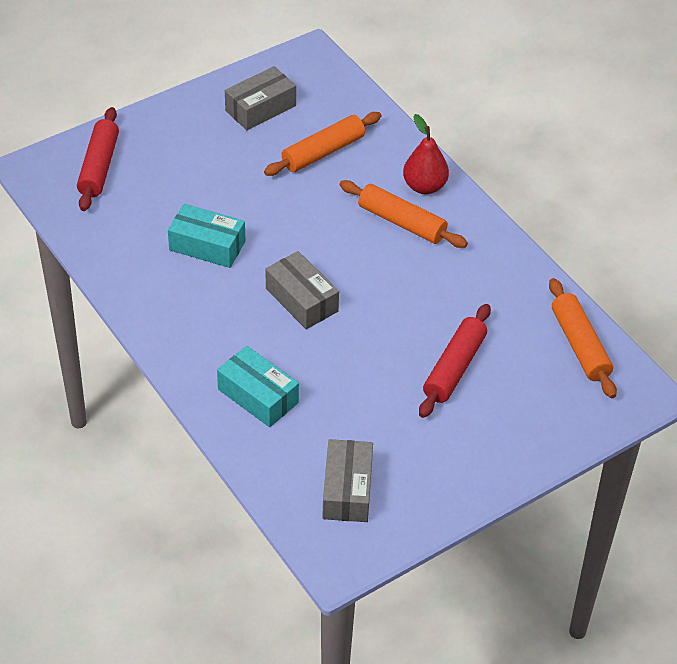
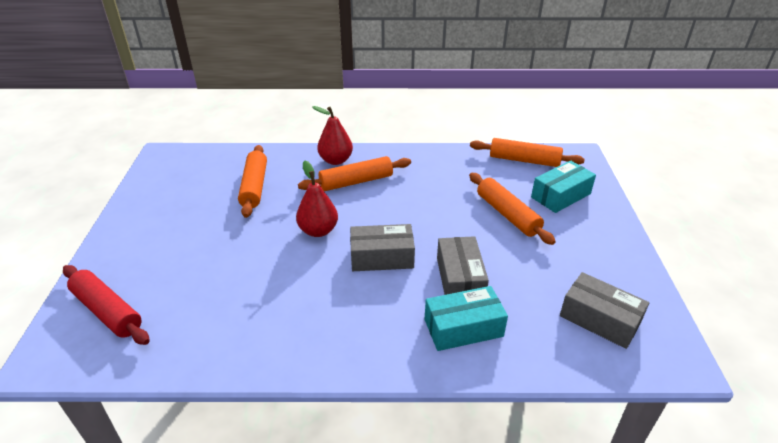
camera: 55 degrees left, 10 degrees down
(207, 246) = (273, 284): turquoise box -> turquoise box (560, 195)
(260, 108) = (176, 196): grey box -> grey box (460, 279)
(299, 236) = (318, 230): none -> red pear
(454, 368) = (507, 214): red rolling pin -> orange rolling pin

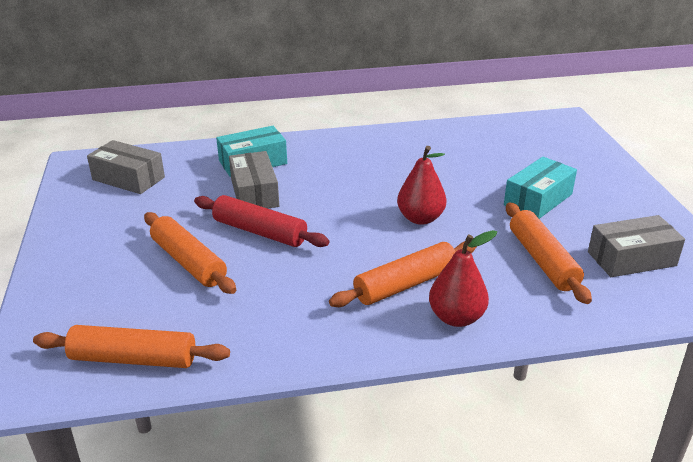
camera: 170 degrees right, 5 degrees down
(107, 311) = (558, 143): red rolling pin -> red rolling pin (260, 232)
(382, 257) = (338, 202): grey box -> grey box (631, 259)
(560, 195) = (101, 298): turquoise box -> turquoise box (538, 199)

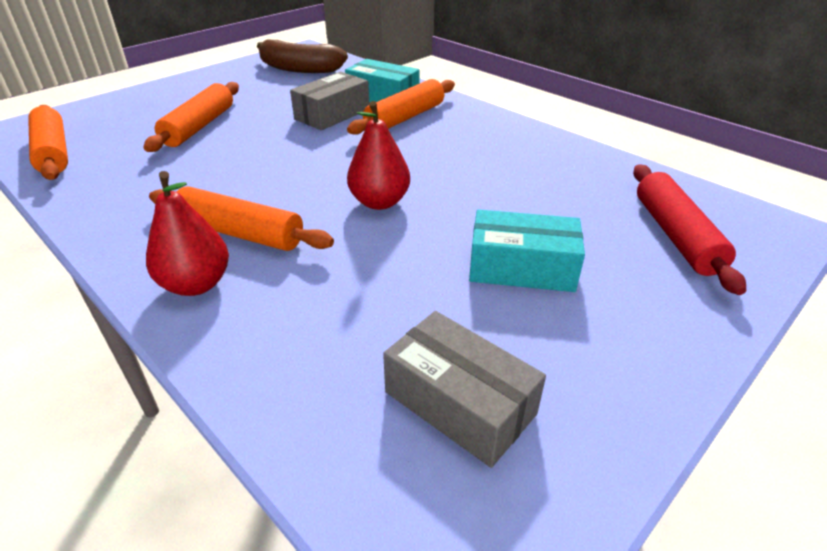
camera: 55 degrees right, 5 degrees up
(128, 178) = (300, 69): grey box -> brown banana
(260, 232) = (271, 136): red rolling pin -> red rolling pin (675, 235)
(542, 260) = (373, 314): orange rolling pin -> orange rolling pin (405, 118)

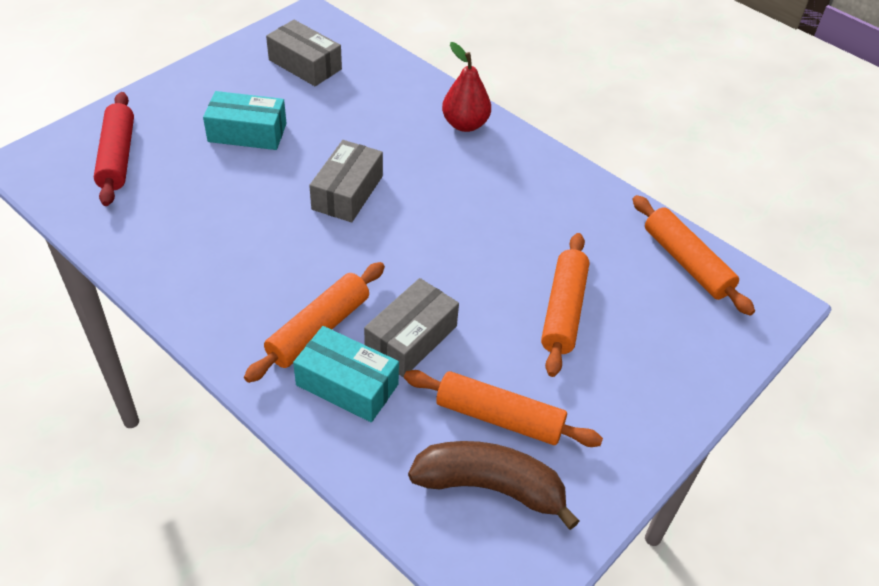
camera: 175 degrees right, 10 degrees up
(240, 233) = (453, 163): orange rolling pin -> orange rolling pin (499, 417)
(379, 202) = (347, 192): red pear -> grey box

